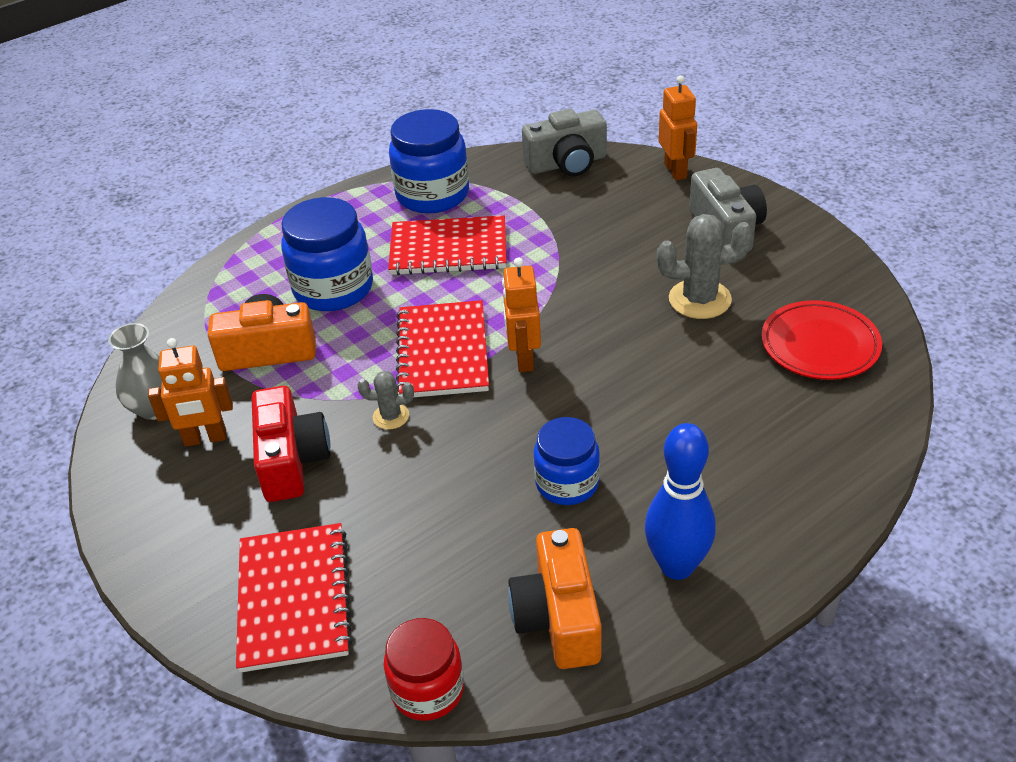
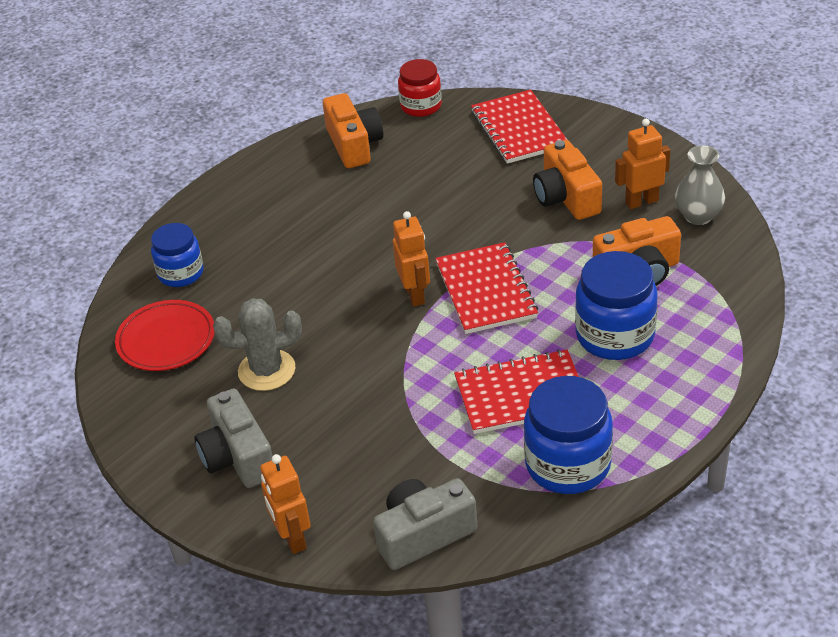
camera: 170 degrees right, 0 degrees up
(291, 460) = (566, 197): red camera -> orange camera
(391, 416) = (507, 236): grey cactus -> none
(567, 483) = (362, 212): blue jar -> blue jar (181, 273)
(677, 566) = (284, 179): blue bowling pin -> none

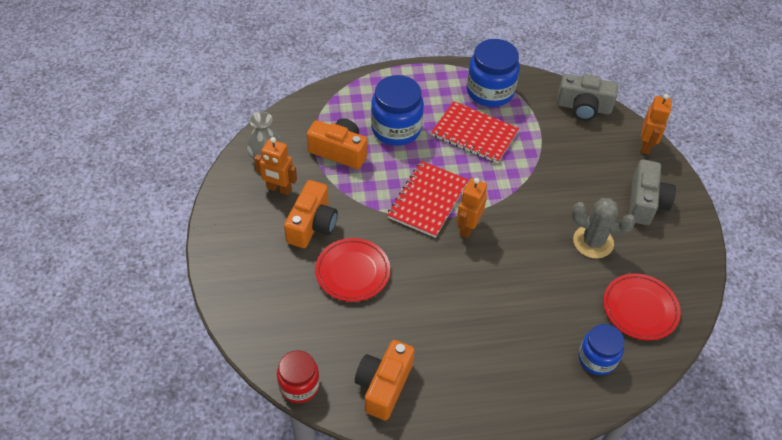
camera: 145 degrees left, 10 degrees up
(478, 191) = (352, 272): none -> red plate
(519, 129) = (268, 302): red notebook -> none

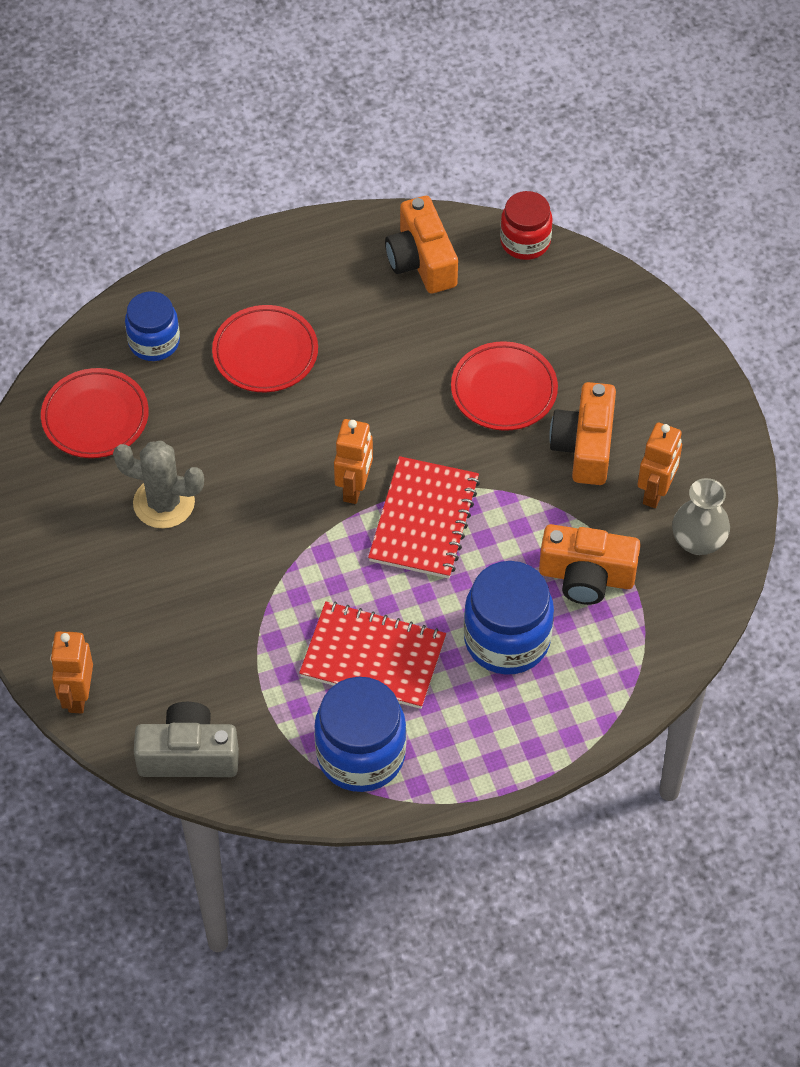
camera: 170 degrees right, 5 degrees up
(279, 189) = (656, 492): orange robot -> orange robot turned 105 degrees clockwise
(384, 385) = (421, 261): orange camera -> orange camera turned 150 degrees clockwise
(515, 333) = (265, 353): none -> red plate
(645, 203) = (82, 585): grey camera -> none

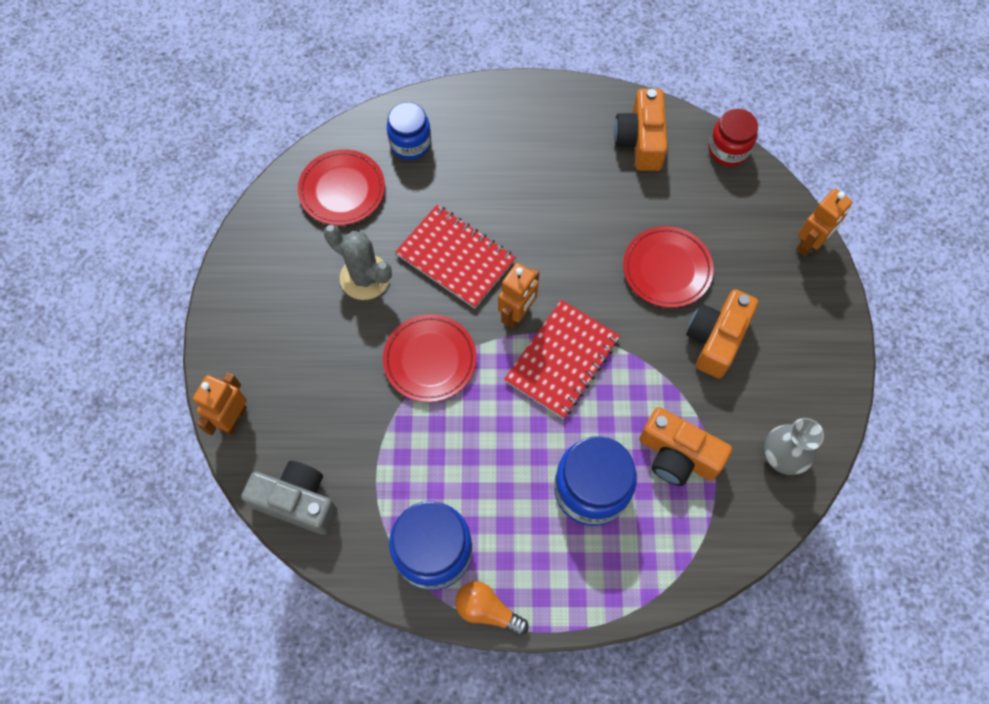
camera: 20 degrees right, 10 degrees up
(265, 353) = (491, 179): red plate -> red plate (430, 360)
(373, 657) = (476, 467): red notebook -> red notebook (455, 258)
(442, 791) = (487, 610): none -> orange light bulb
(656, 492) = (761, 399): orange robot -> orange robot (809, 244)

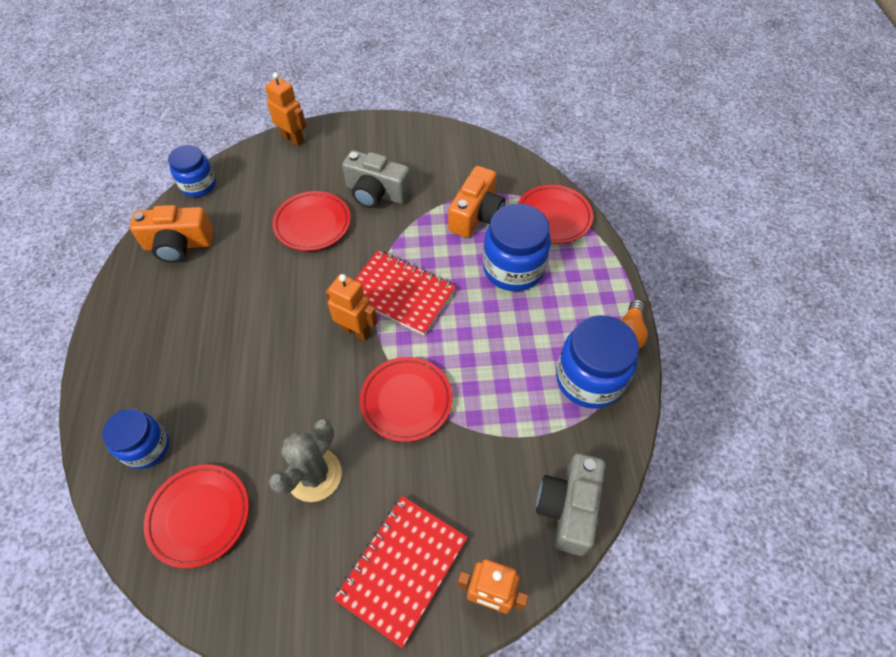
camera: 95 degrees left, 10 degrees down
(455, 258) = (294, 388): red notebook -> red notebook (402, 568)
(672, 553) = (553, 217): none -> red plate
(716, 339) = (376, 193): orange camera -> grey camera
(728, 150) = (198, 185): red jar -> blue jar
(782, 456) = (468, 156): grey vase -> none

